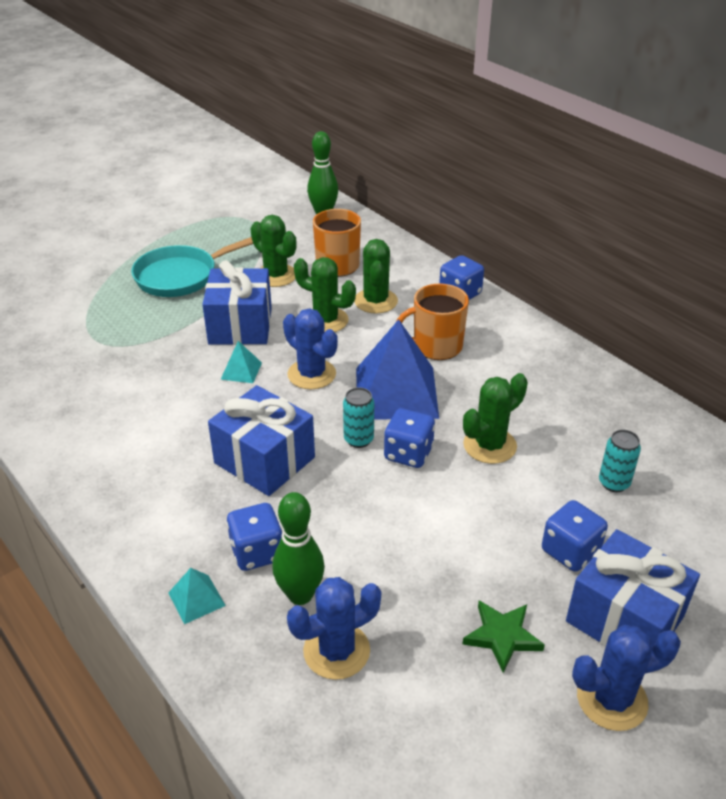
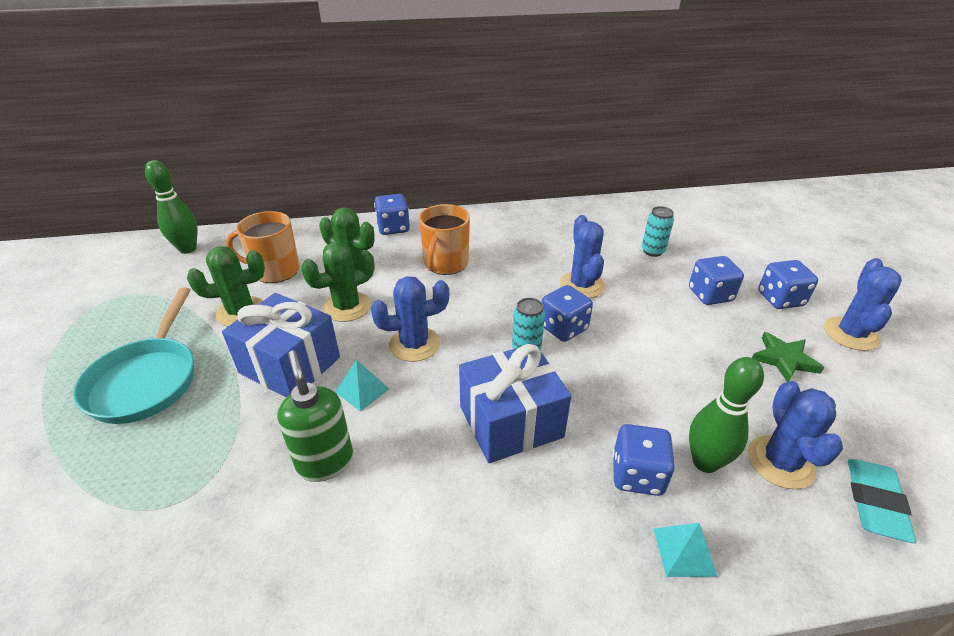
camera: 60 degrees left, 0 degrees up
(165, 385) = (325, 462): none -> green soap dispenser
(329, 733) = (875, 503): none -> turquoise eraser
(396, 392) = (483, 305): blue pyramid -> none
(489, 445) = (582, 285): green cactus -> blue cactus
(624, 619) = (780, 299): blue gift -> blue dice

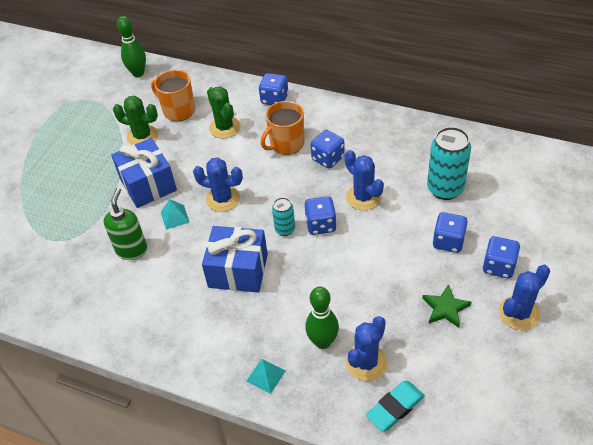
camera: 35 degrees right, 10 degrees up
(146, 380) = (75, 165): turquoise pan -> none
(347, 307) = (202, 156): green cactus -> none
(582, 285) = (363, 197): blue cactus -> blue cactus turned 60 degrees counterclockwise
(637, 475) = (279, 330): blue dice -> blue dice (328, 158)
(652, 251) = (445, 189): turquoise can -> turquoise can, size x1.84

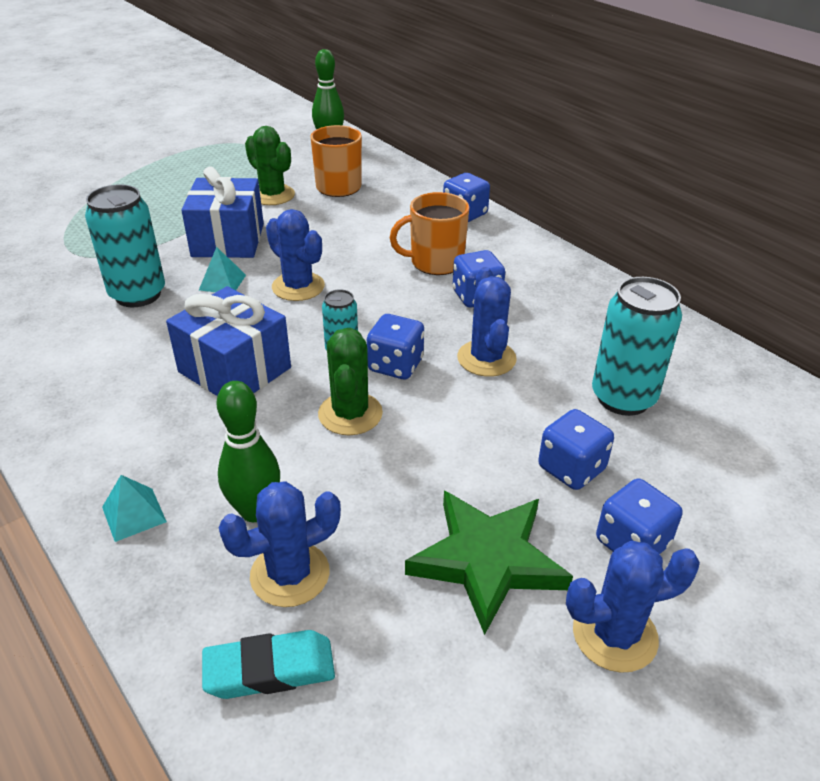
camera: 25 degrees right, 10 degrees down
(132, 250) = (138, 294): green soap dispenser -> turquoise can
(224, 127) = (375, 220): green cactus -> green cactus (350, 414)
(445, 308) = (487, 561): green star -> green star, size x1.71

